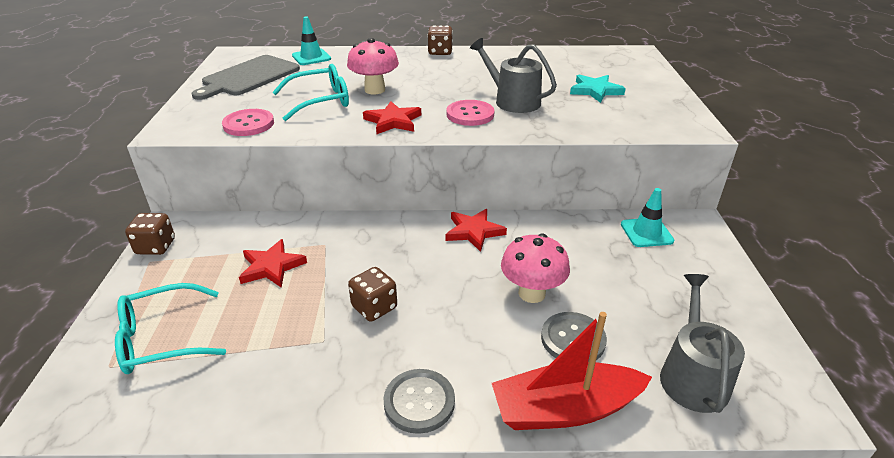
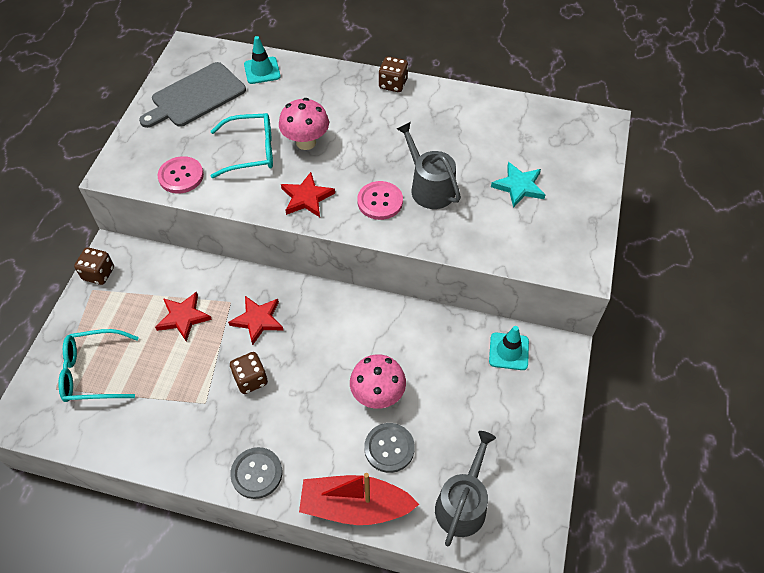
camera: 15 degrees right, 20 degrees up
(474, 231) = (358, 315): red star -> red star (258, 320)

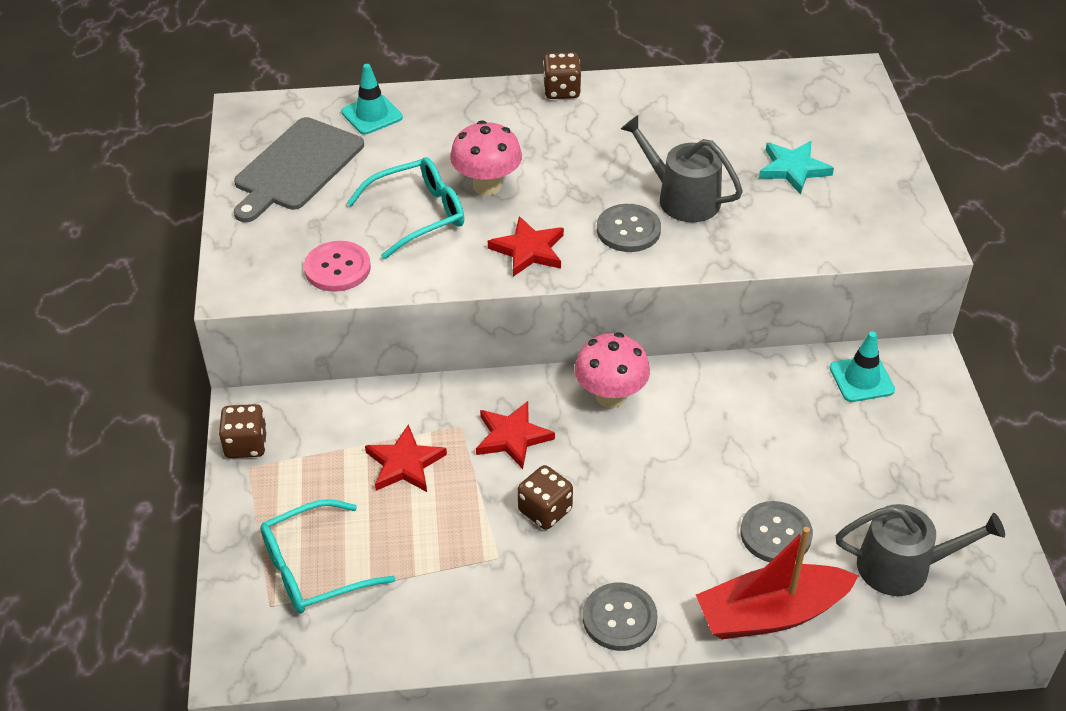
camera: 20 degrees left, 10 degrees down
(378, 395) = (725, 478): pink mushroom -> pink mushroom (610, 396)
(380, 201) = (628, 230): pink button -> grey button
(463, 503) = (903, 566): grey watering can -> grey watering can turned 90 degrees clockwise

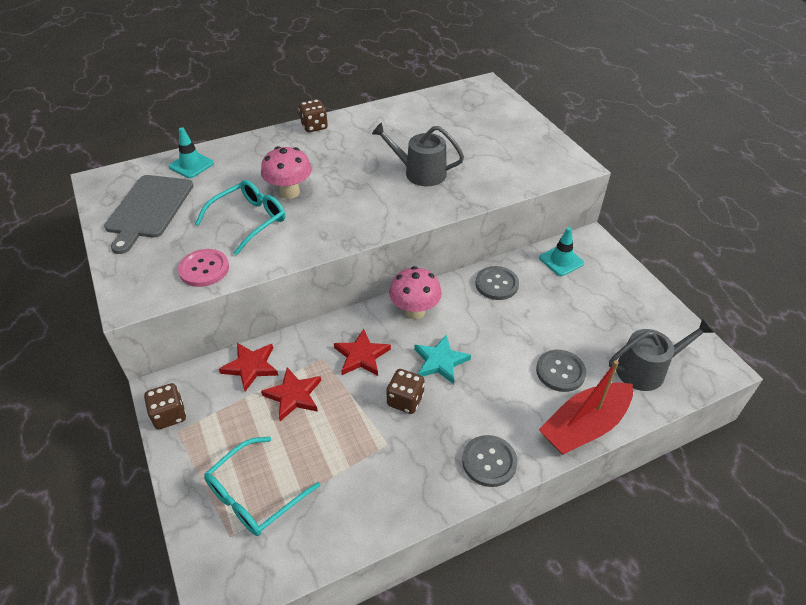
camera: 20 degrees left, 0 degrees up
(529, 250) = (335, 226): red star -> red star (251, 367)
(628, 230) = (395, 199): grey button -> grey button (496, 284)
(793, 169) = (479, 142): turquoise star -> turquoise star (440, 361)

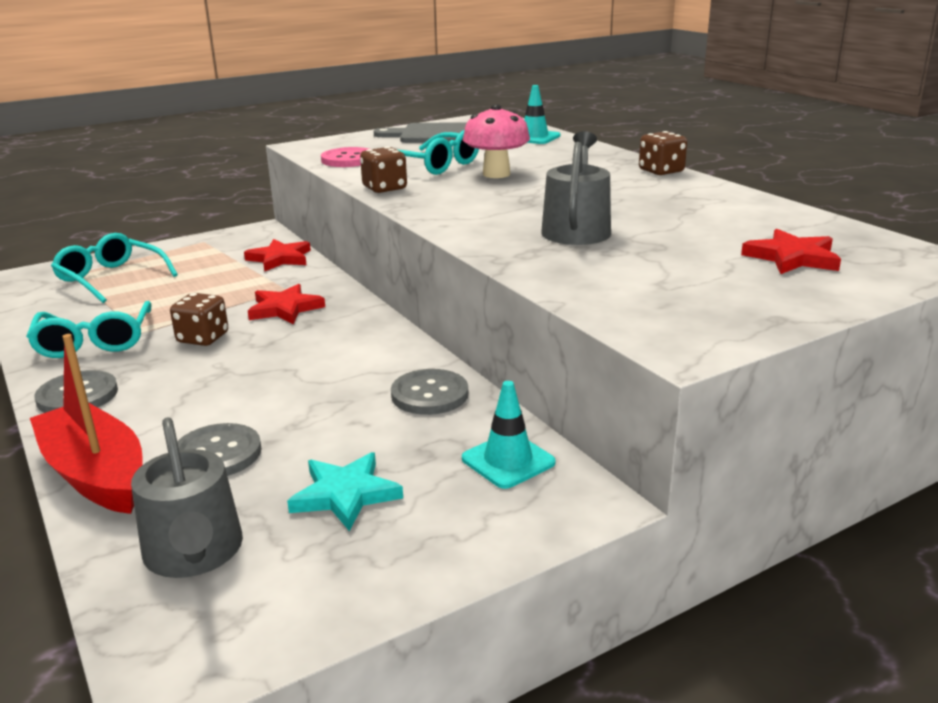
camera: 85 degrees right, 20 degrees down
(169, 415) = (225, 236): brown dice -> brown dice (384, 188)
(294, 395) = (232, 281): red star -> red star (792, 258)
(399, 473) = (94, 341): none -> turquoise glasses
(415, 311) = (365, 334): pink mushroom -> none
(440, 361) = (264, 356): turquoise star -> turquoise star (345, 495)

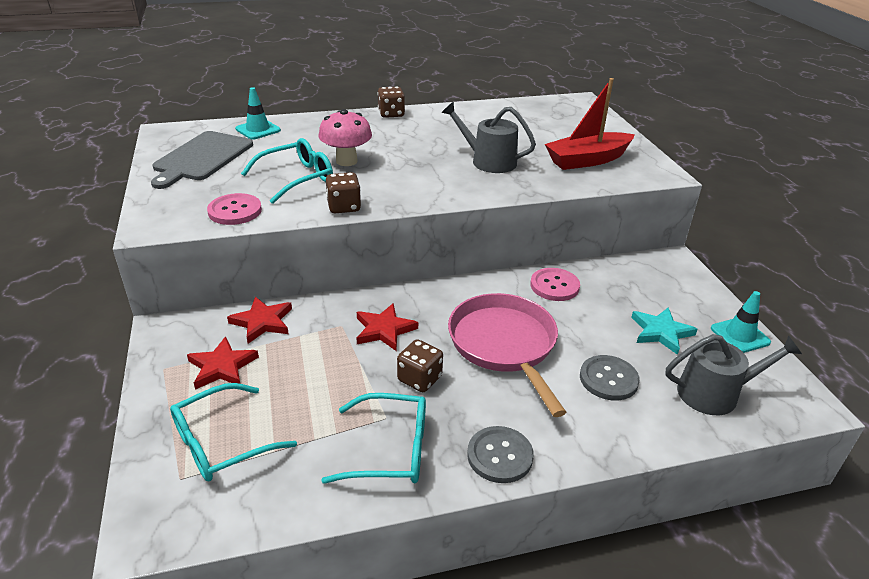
camera: 75 degrees left, 10 degrees up
(96, 474) = (625, 439): red boat -> red boat (587, 160)
(275, 375) = (504, 345): none -> pink pan
(429, 394) = (554, 286): grey button -> pink button
(508, 461) = (634, 274): turquoise traffic cone -> turquoise traffic cone (740, 335)
(792, 258) = (562, 124): red star -> red star (222, 367)

